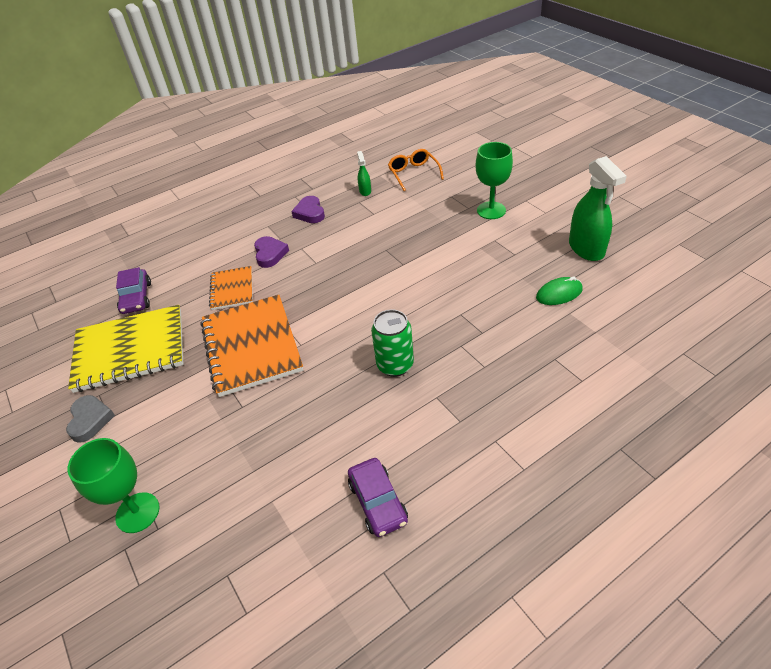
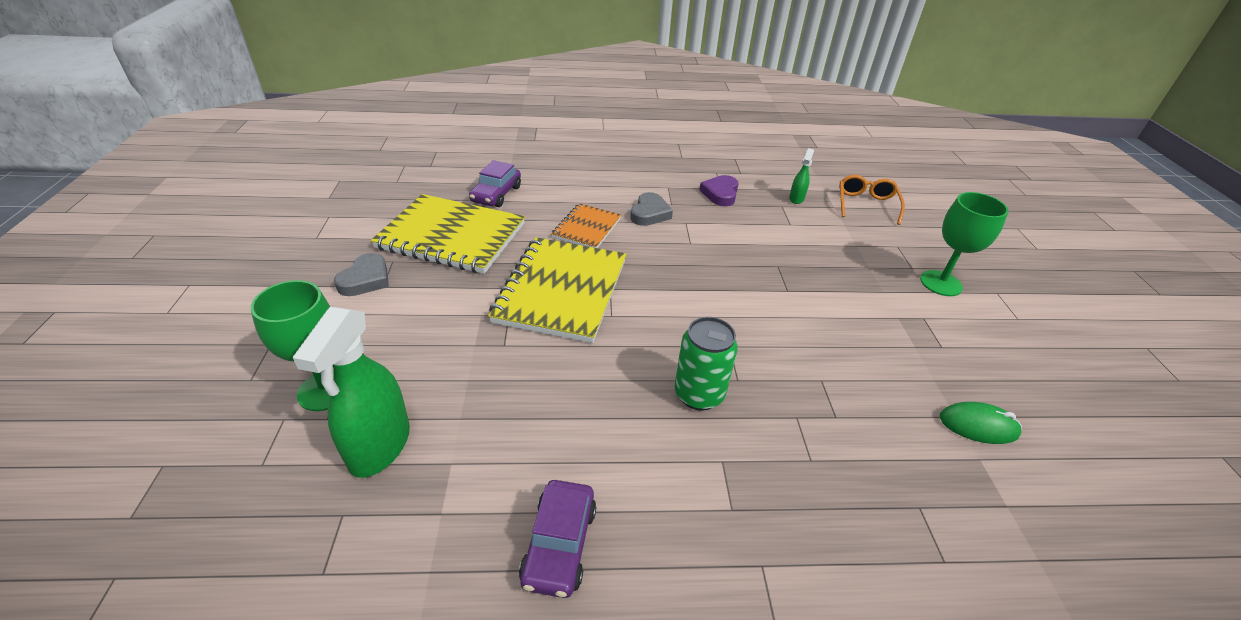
camera: 25 degrees right, 5 degrees down
(251, 346) = (561, 291): orange notebook -> yellow notebook
(270, 254) = (649, 213): purple heart -> grey heart
(586, 249) = (1055, 390): green spray bottle -> green spray bottle (379, 446)

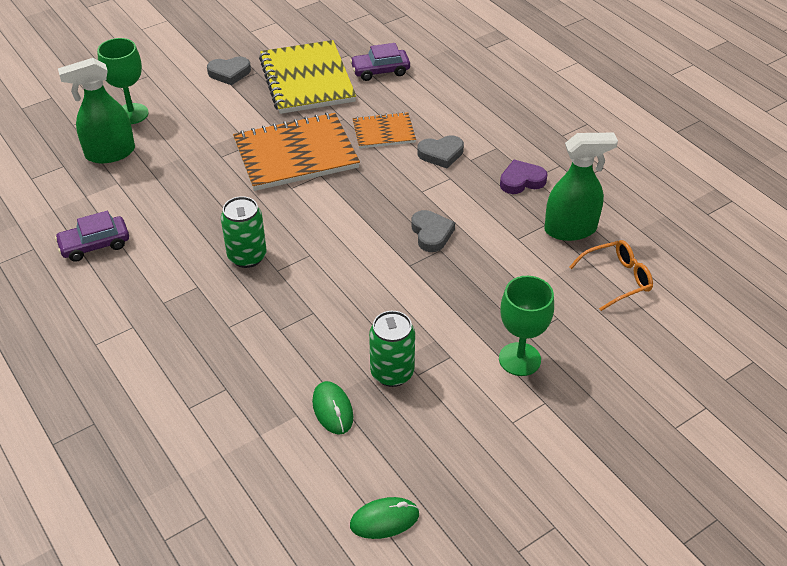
camera: 60 degrees right, 5 degrees up
(561, 291) = (296, 154): yellow notebook -> orange notebook
(753, 261) = (431, 233): none -> grey heart
(796, 198) = (570, 229): green spray bottle -> green spray bottle, size x2.08
(935, 362) = (392, 373): none -> green can
(1146, 452) = (384, 520): none -> green mouse

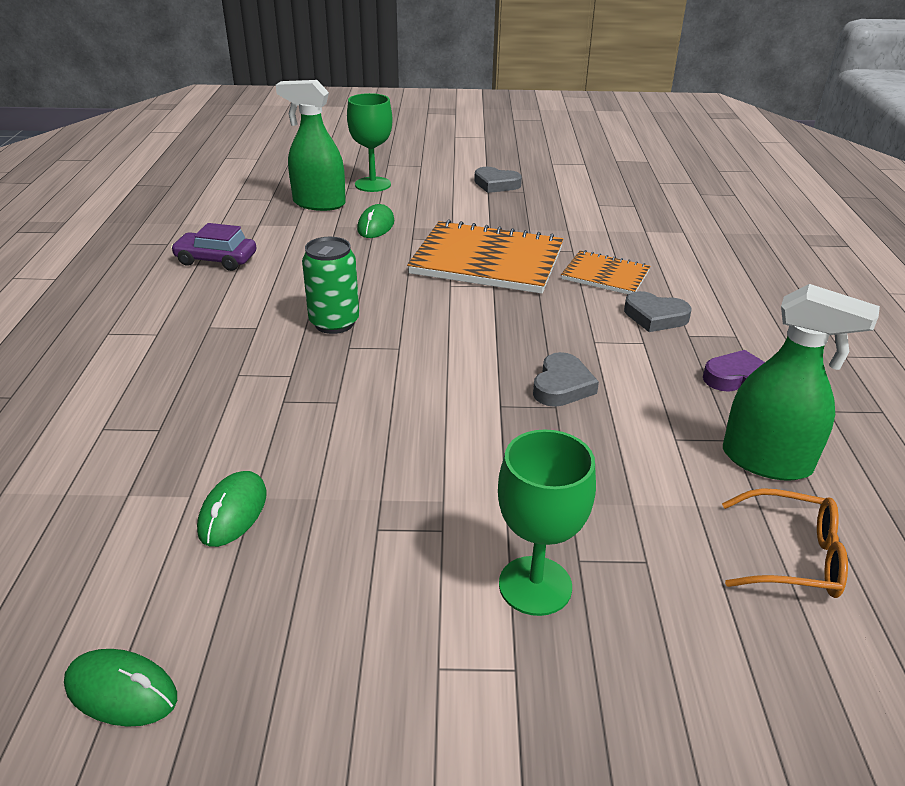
camera: 35 degrees right, 10 degrees down
(181, 156) = (376, 226): none -> green mouse
(307, 80) = (567, 210): yellow notebook -> none
(380, 71) = (656, 227): purple car -> none
(392, 373) = (348, 509): green can -> none

